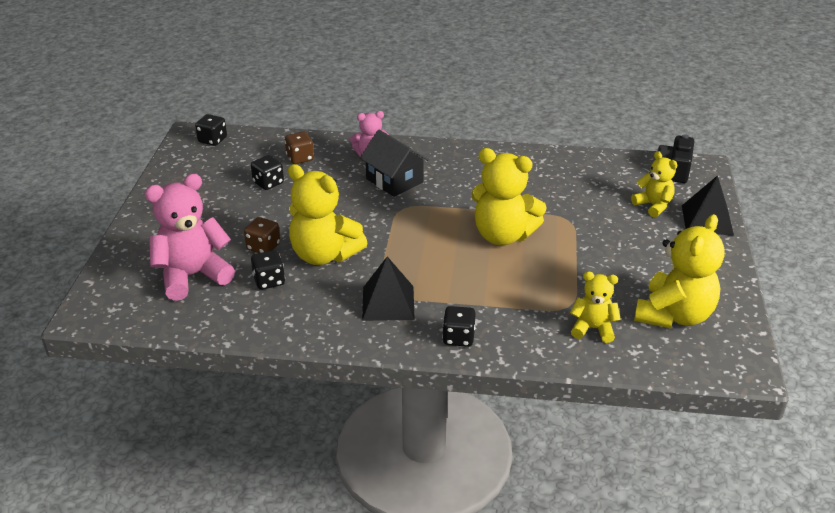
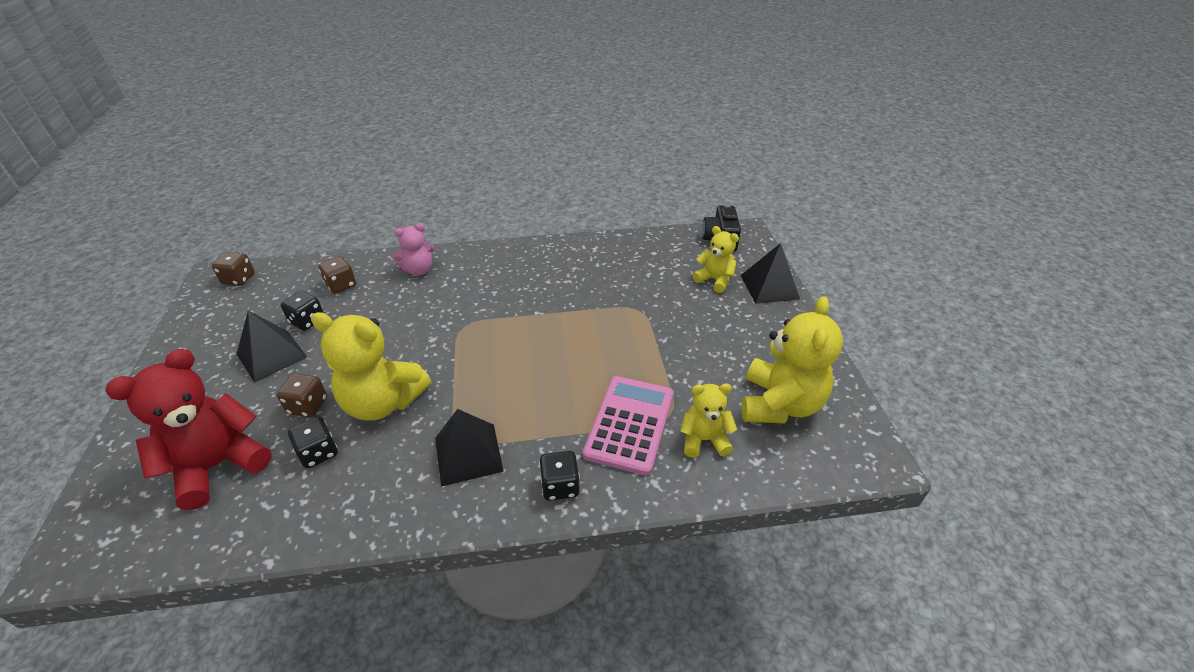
camera: 15 degrees left, 5 degrees up
(192, 276) = (218, 465): pink teddy bear -> red teddy bear
(212, 140) = (239, 279): black dice -> brown dice
(237, 205) = (271, 355): none -> black pyramid
(394, 180) = (449, 295): black house -> none
(503, 235) = (577, 340): yellow teddy bear -> none
(530, 306) = (629, 424): none -> pink calculator

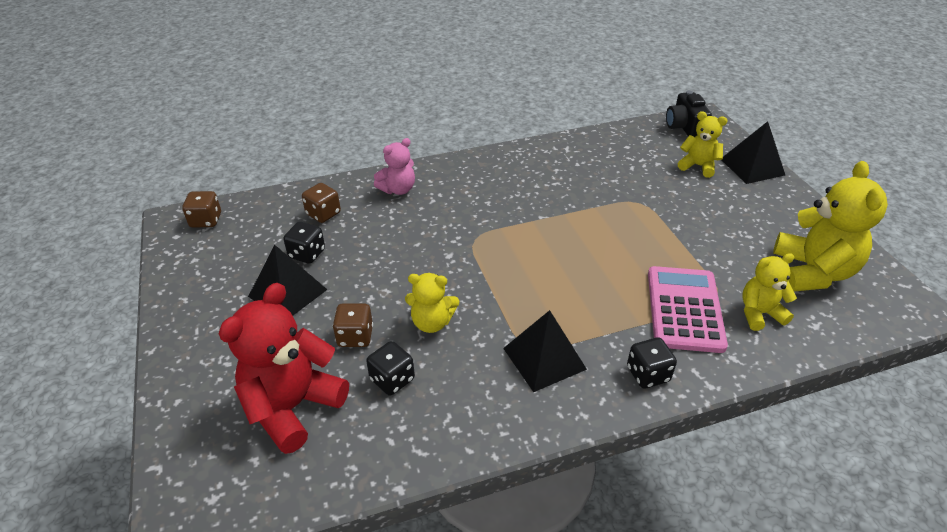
camera: 10 degrees left, 0 degrees up
(383, 402) = (432, 322): yellow teddy bear -> yellow teddy bear, size x0.57

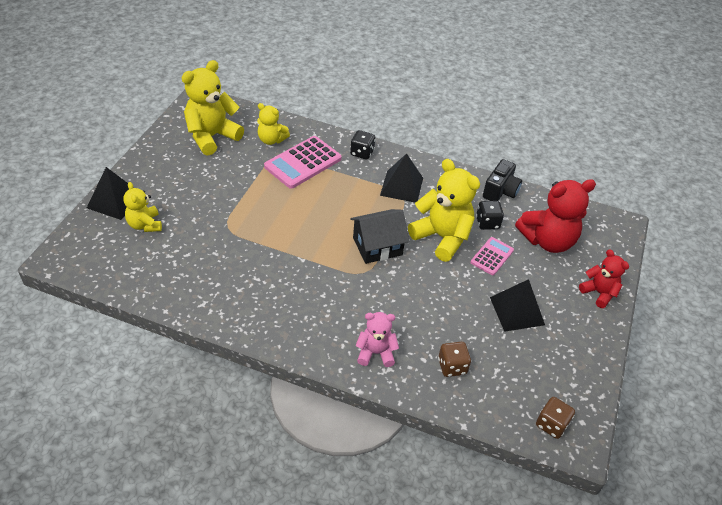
camera: 145 degrees left, 5 degrees up
(190, 372) = (599, 293): none -> red teddy bear
(307, 254) = (487, 335): black dice -> none
(355, 336) = (492, 256): brown dice -> pink calculator
(432, 322) = (442, 237): yellow teddy bear -> yellow teddy bear, size x1.75
(490, 269) = (377, 246): none -> black house
(684, 127) = (88, 260): black camera -> black camera (500, 191)

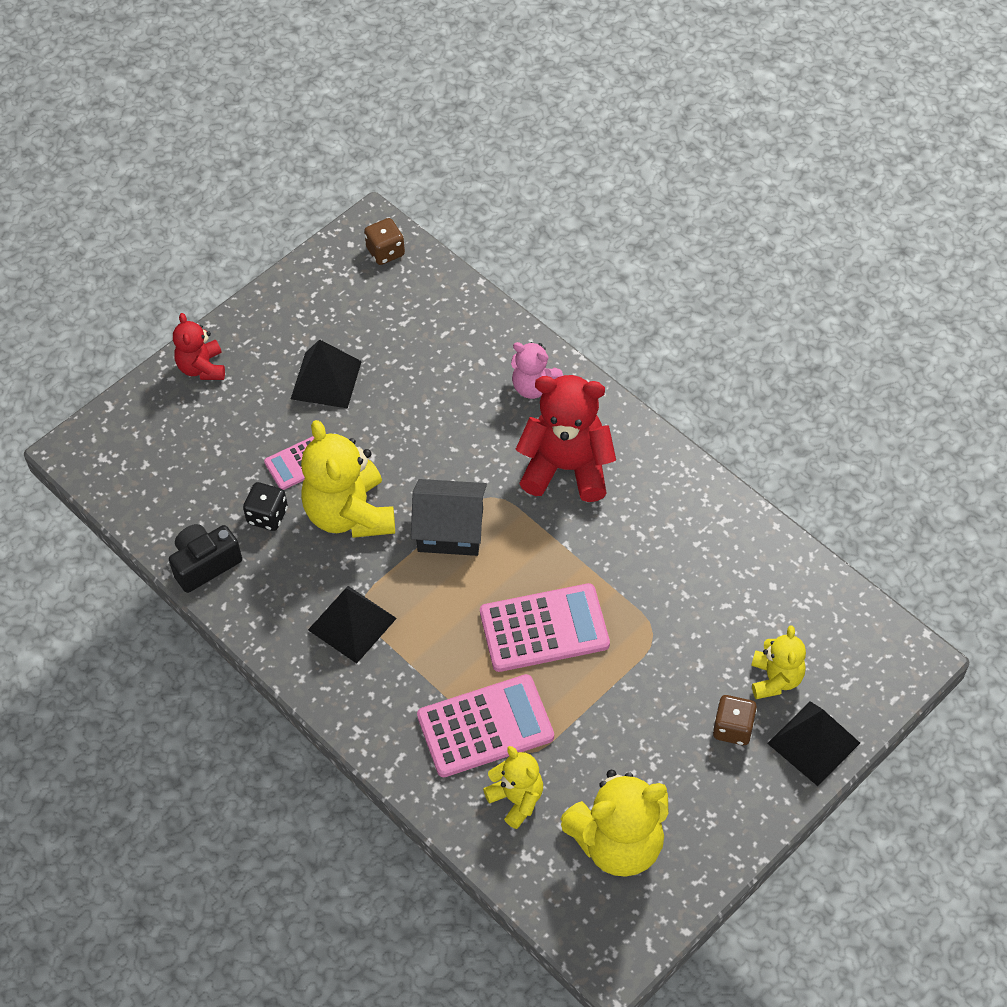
camera: 150 degrees left, 10 degrees up
(294, 212) = (544, 628): none -> pink calculator
(362, 153) = (376, 716): black dice -> none
(452, 366) = (453, 342): brown dice -> brown dice (733, 728)
(547, 241) = (204, 460): red teddy bear -> red teddy bear (566, 468)

